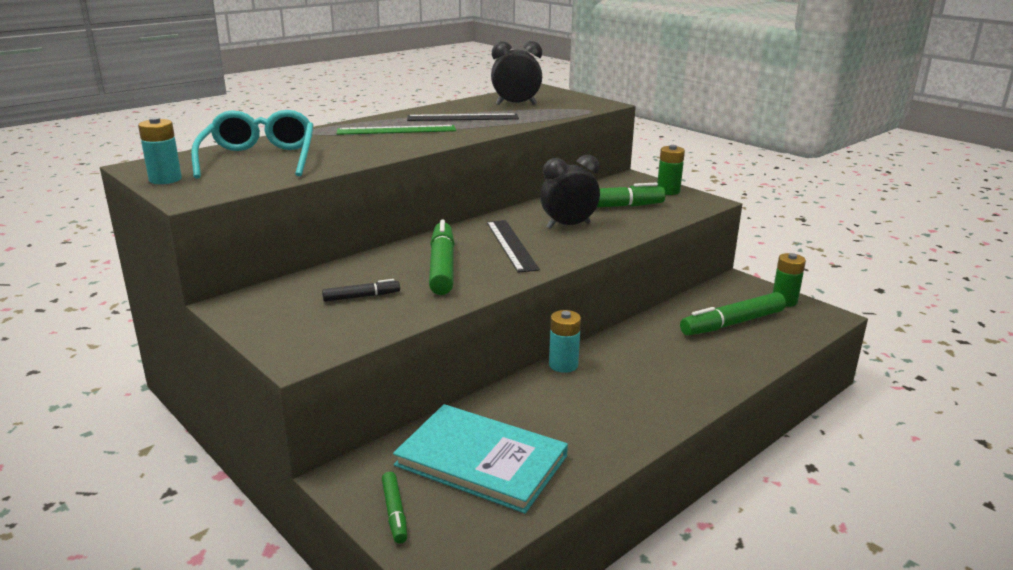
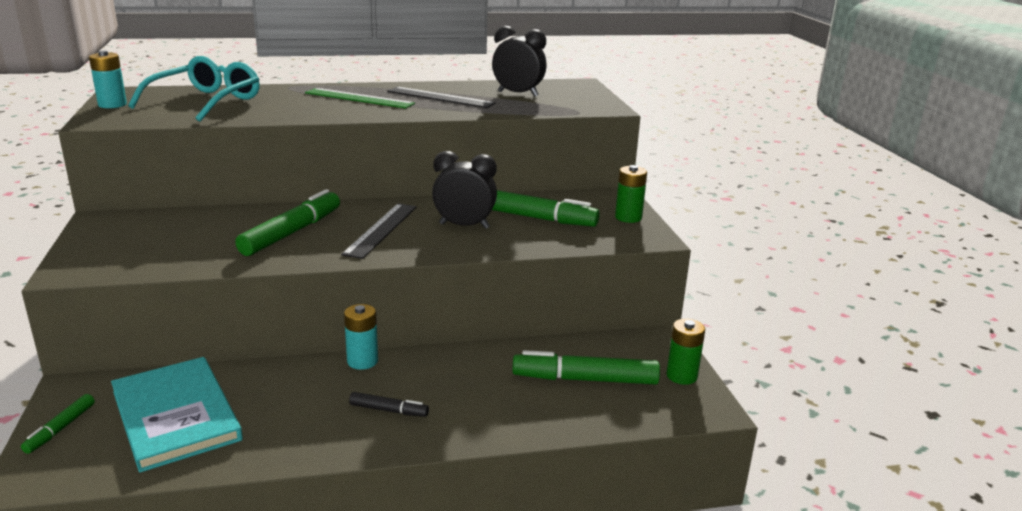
camera: 30 degrees right, 0 degrees up
(361, 297) = (190, 239): black marker -> black marker (388, 410)

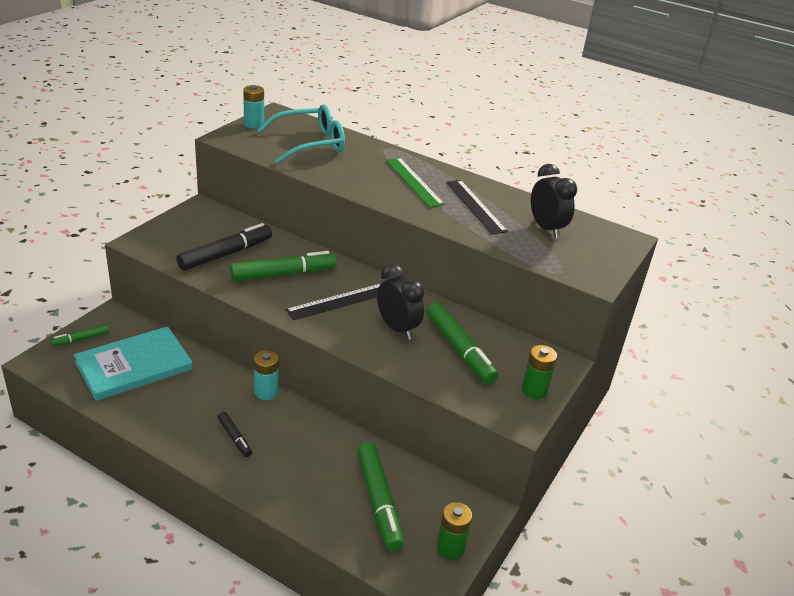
camera: 40 degrees right, 10 degrees up
(176, 415) = (134, 366): turquoise book -> turquoise book turned 45 degrees clockwise
(200, 242) = (225, 254): none -> black marker
(585, 379) = (379, 501): green marker -> green marker turned 150 degrees counterclockwise

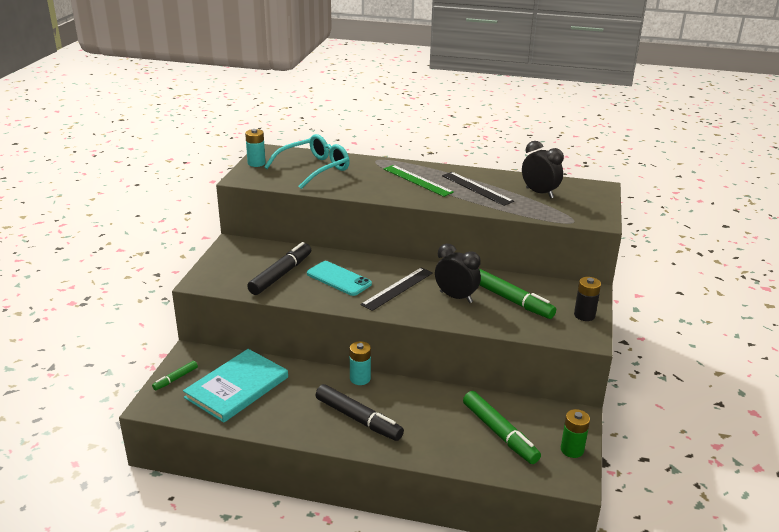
camera: 15 degrees left, 5 degrees down
(235, 437) = (358, 419): black marker -> black marker, size x1.93
(283, 274) = (339, 279): green marker -> turquoise phone
(534, 390) = (584, 315): green battery -> black battery

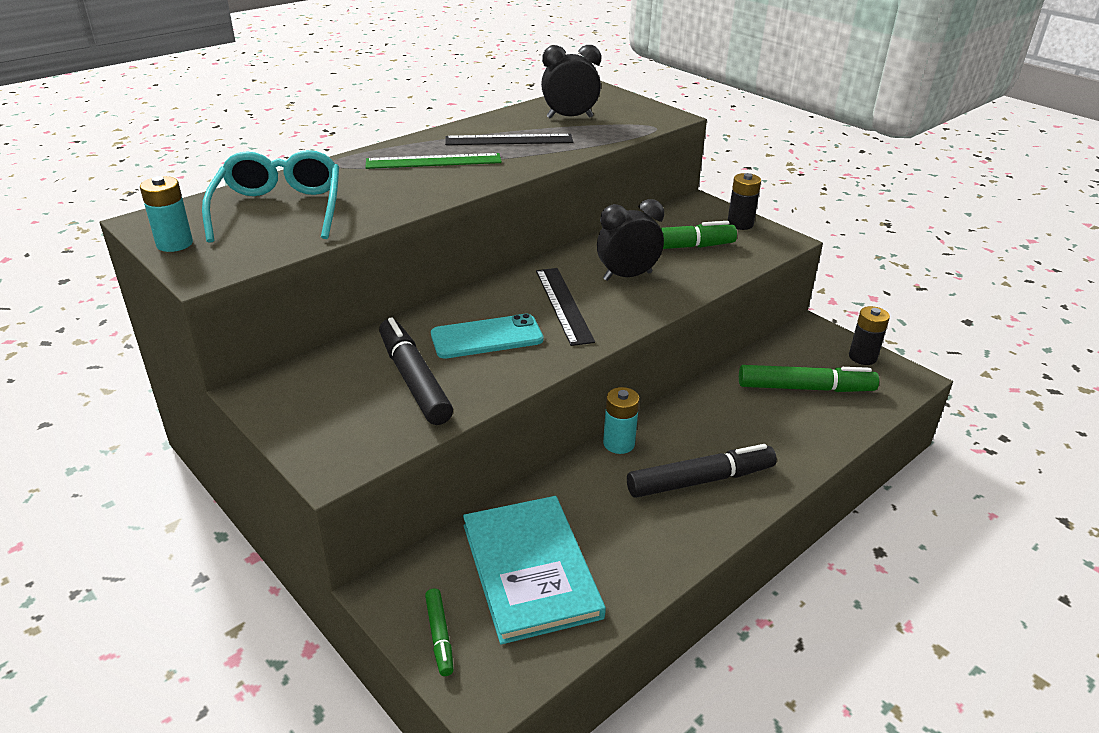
camera: 55 degrees left, 5 degrees up
(572, 450) = (862, 357): green battery -> black battery

